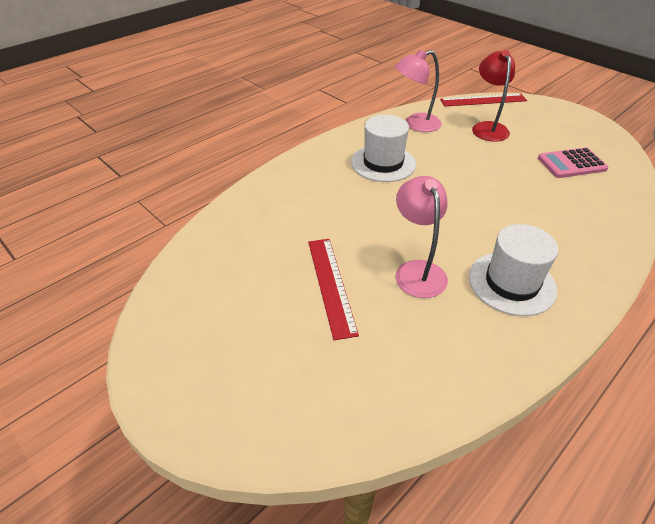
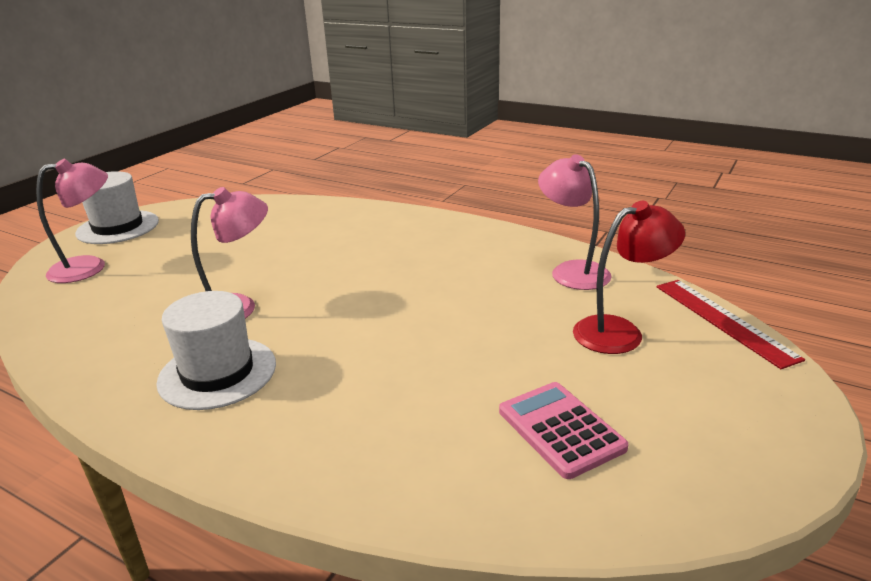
camera: 75 degrees right, 15 degrees down
(283, 390) = (89, 267): none -> pink lamp
(331, 285) = (214, 266): red ruler -> none
(383, 163) = (449, 262): white hat -> white hat (118, 227)

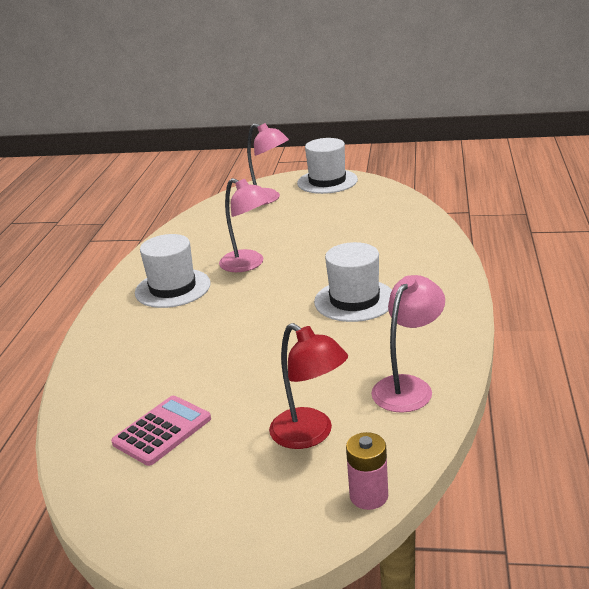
camera: 70 degrees right, 0 degrees up
(400, 264) = (354, 300): none -> white hat
(723, 320) = (368, 496): red ruler -> pink battery

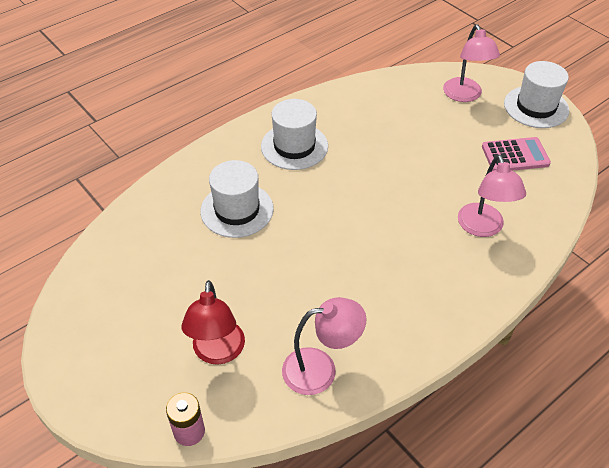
camera: 40 degrees right, 20 degrees up
(162, 431) = (151, 272): pink calculator -> pink calculator (515, 155)
(248, 264) = (367, 160): pink lamp -> pink lamp (483, 228)
(354, 300) = (390, 257): white hat -> white hat (237, 210)

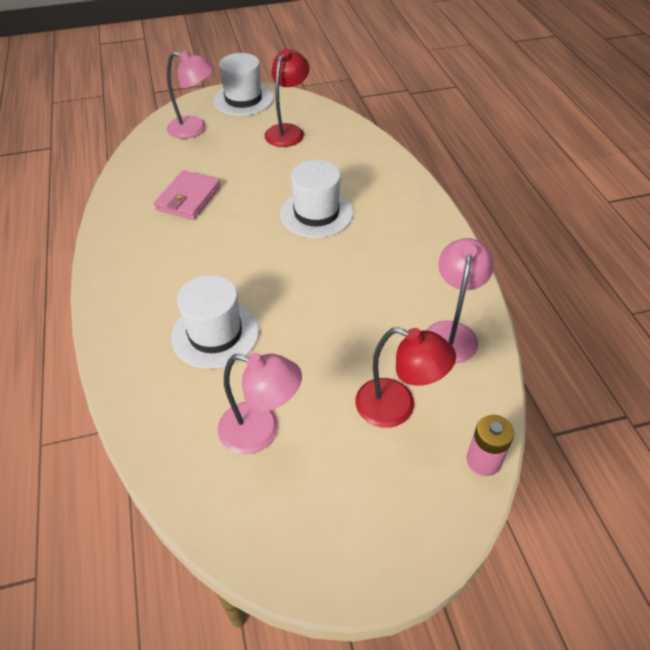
camera: 65 degrees left, 0 degrees up
(294, 146) = (160, 259): white hat -> white hat (316, 213)
(373, 131) = (188, 198): none -> pink wallet
(483, 228) = (353, 178): pink lamp -> pink lamp (261, 431)
(515, 155) = (288, 131): pink calculator -> red lamp

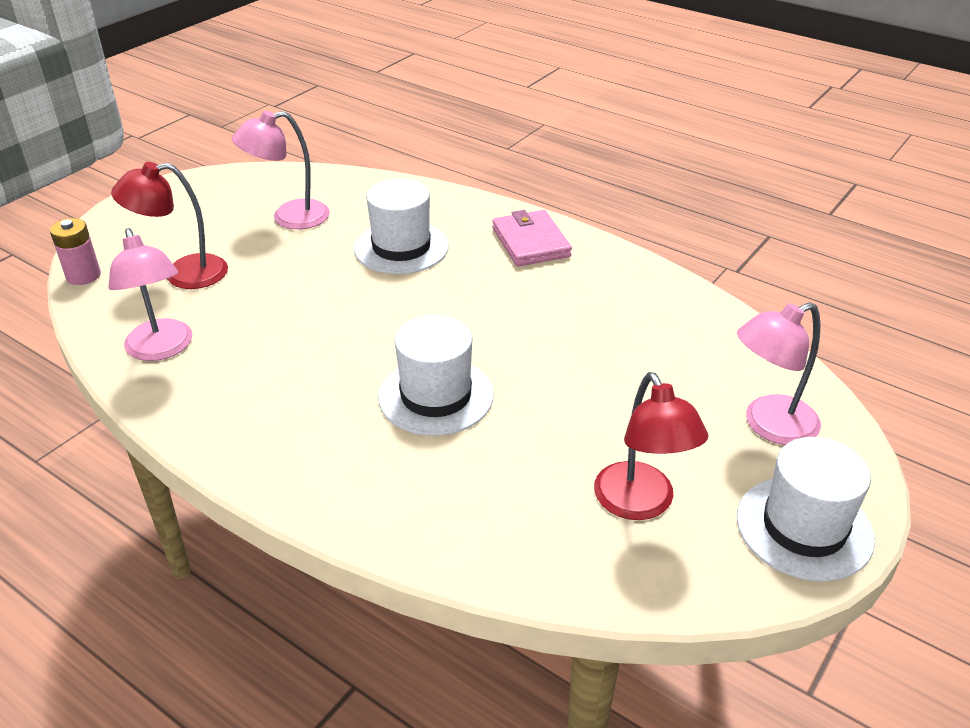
camera: 140 degrees right, 10 degrees down
(188, 198) = (611, 334): pink wallet -> pink wallet (531, 242)

